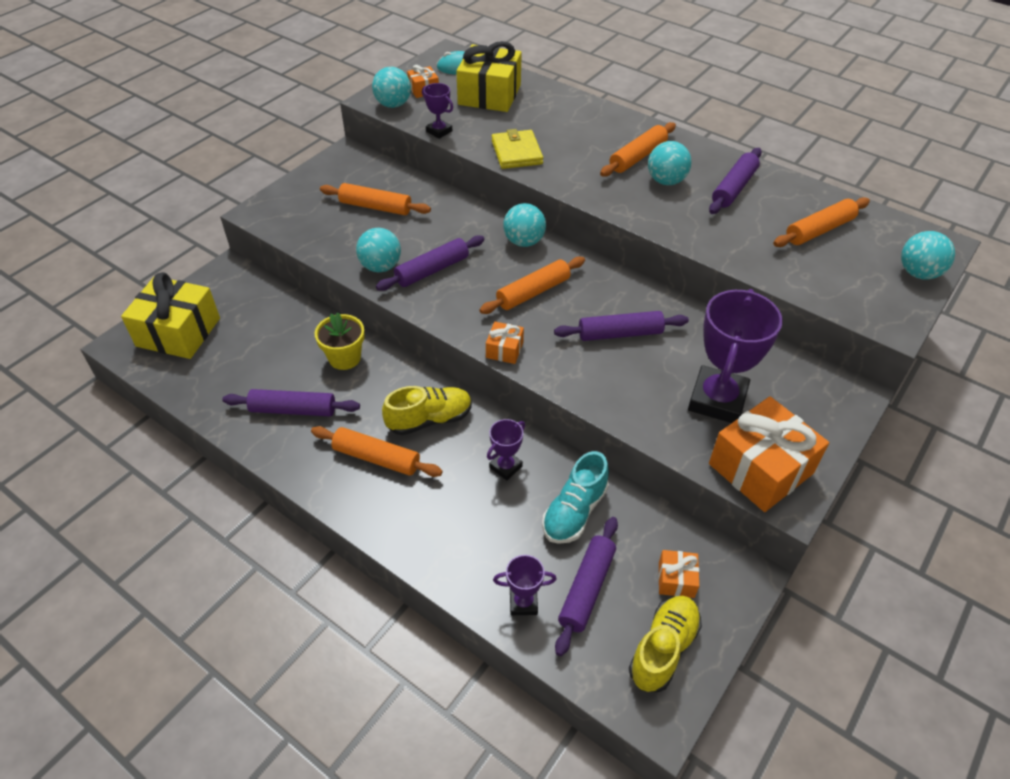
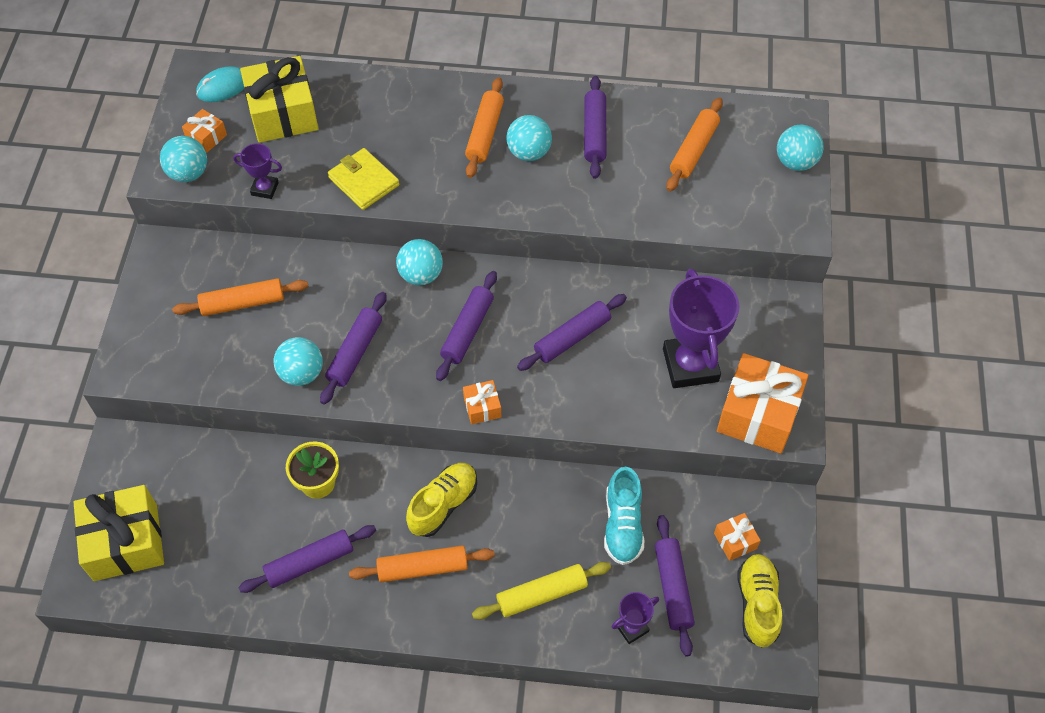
camera: 30 degrees left, 10 degrees up
(461, 530) = (541, 594): none -> yellow rolling pin
(505, 467) = (540, 515): purple trophy -> none
(533, 292) = (467, 330): orange rolling pin -> purple rolling pin

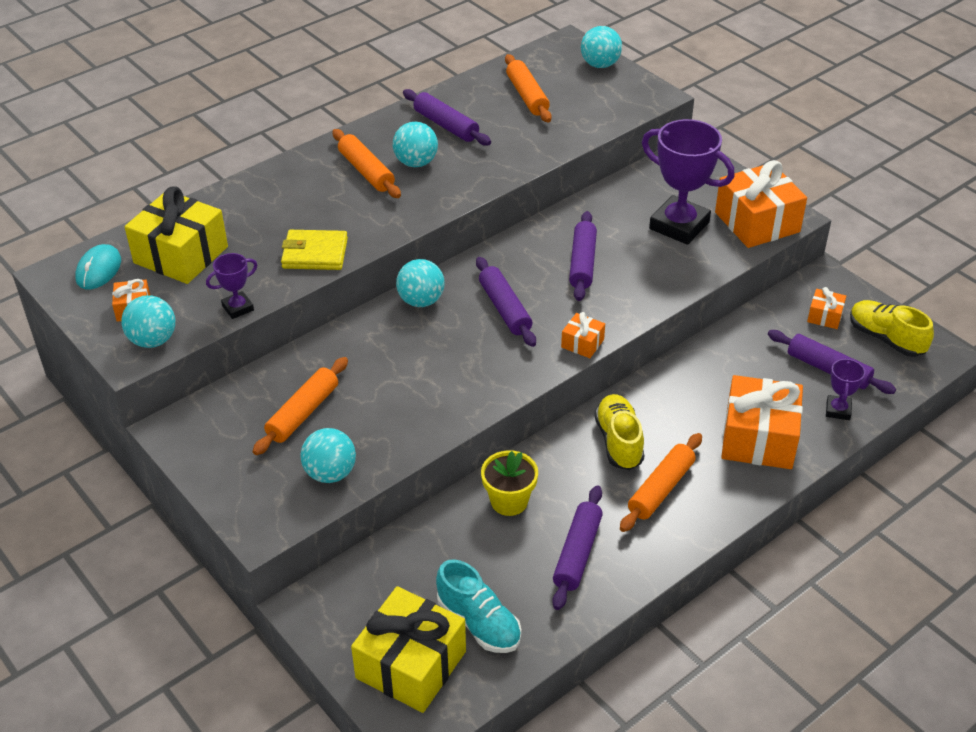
camera: 45 degrees left, 15 degrees down
(301, 373) = (419, 420): turquoise ball -> turquoise ball (330, 473)
(355, 352) = (441, 379): purple rolling pin -> none
(541, 594) = (759, 438): yellow rolling pin -> orange gift
(622, 525) = (749, 360): turquoise shoe -> turquoise shoe (479, 623)

